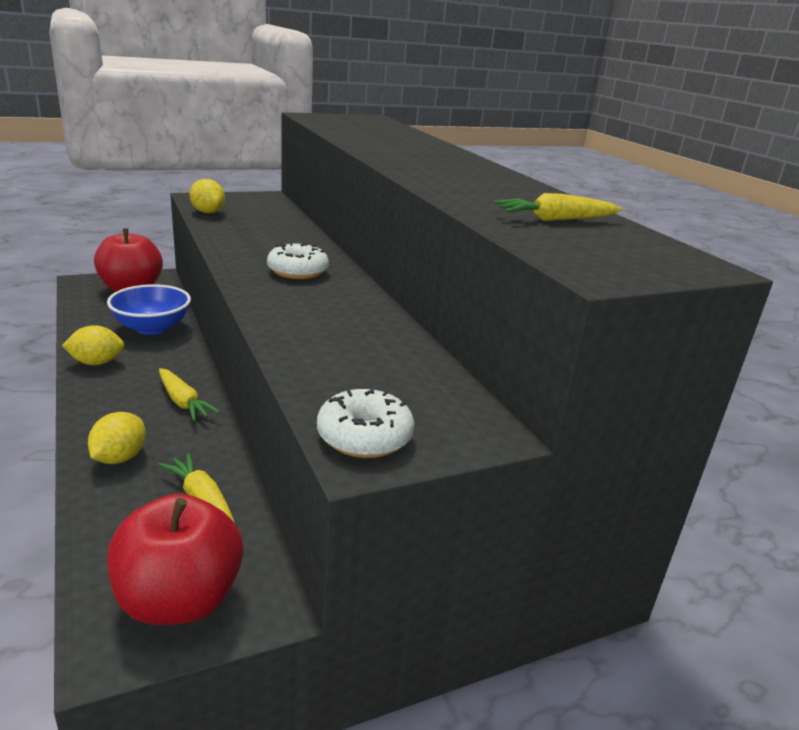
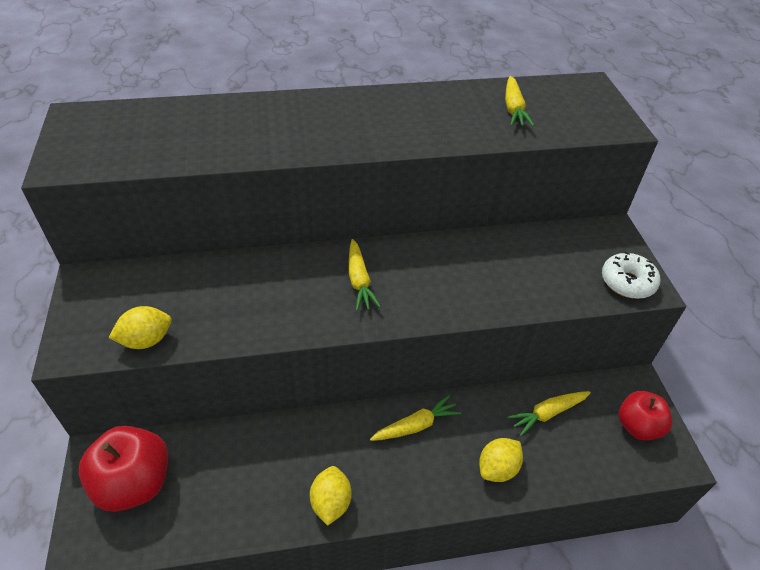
camera: 75 degrees left, 20 degrees up
(119, 458) = (497, 468): yellow lemon -> yellow lemon turned 75 degrees counterclockwise
(152, 328) = (256, 455): blue bowl -> none
(180, 600) = (637, 426): red apple -> red apple, size x0.66
(297, 271) = (359, 281): white donut -> yellow carrot

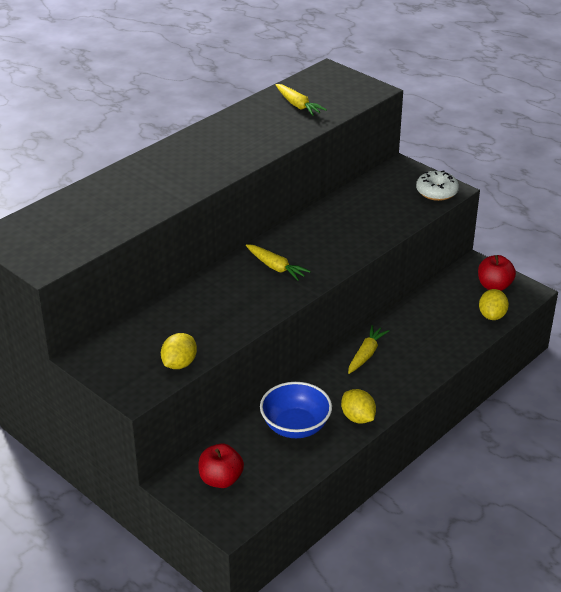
camera: 35 degrees left, 10 degrees down
(134, 483) = (221, 479): red apple -> red apple, size x0.66
(262, 468) = (295, 426): none -> blue bowl
(497, 468) = (436, 348): yellow lemon -> yellow lemon (492, 315)
(547, 413) = (438, 306): yellow carrot -> none

